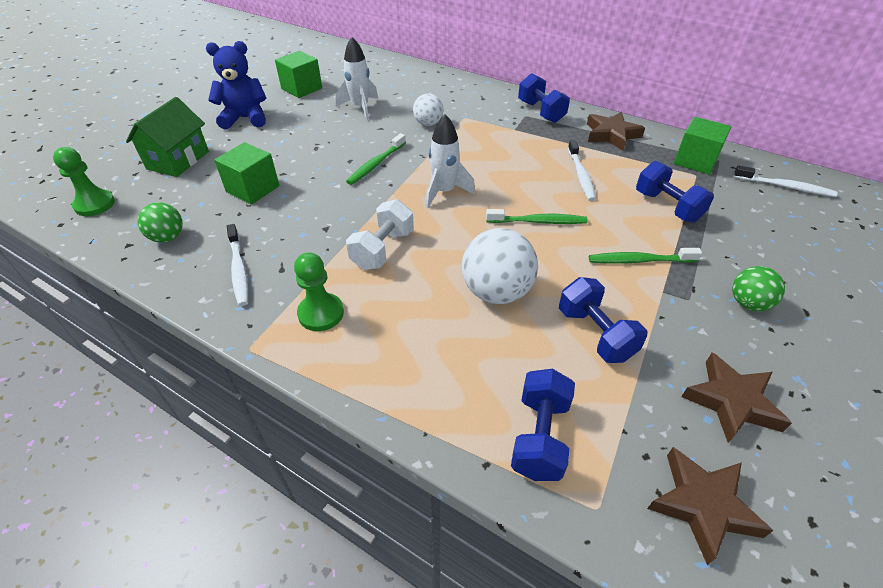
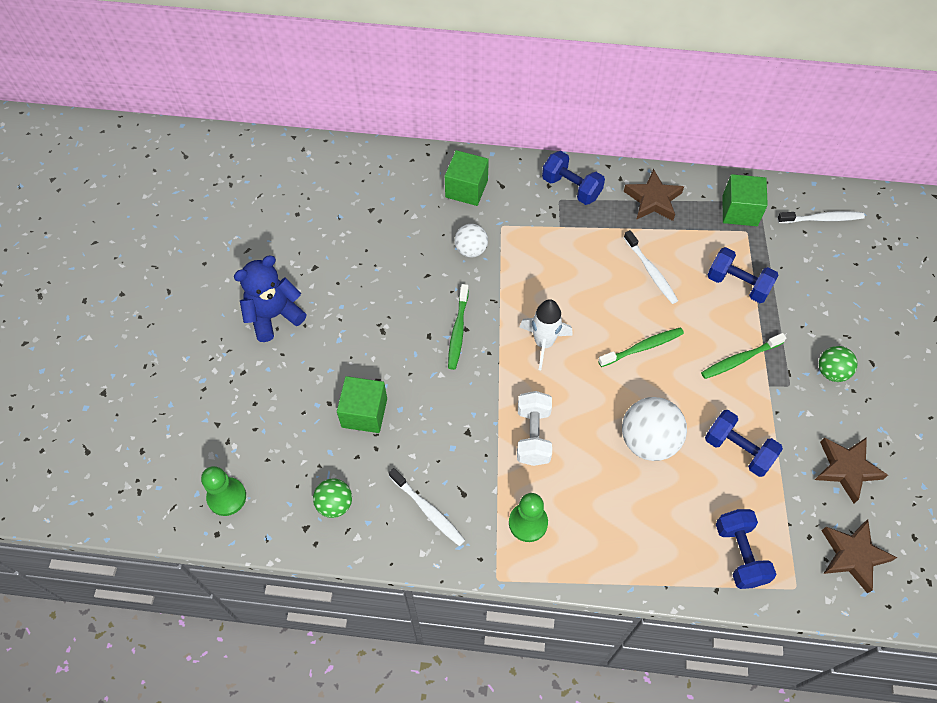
camera: 25 degrees left, 15 degrees up
(178, 160) = (255, 405): green house -> none
(302, 88) = (297, 241): green cube -> green cube (466, 189)
(360, 108) = (385, 251): white rocket -> none

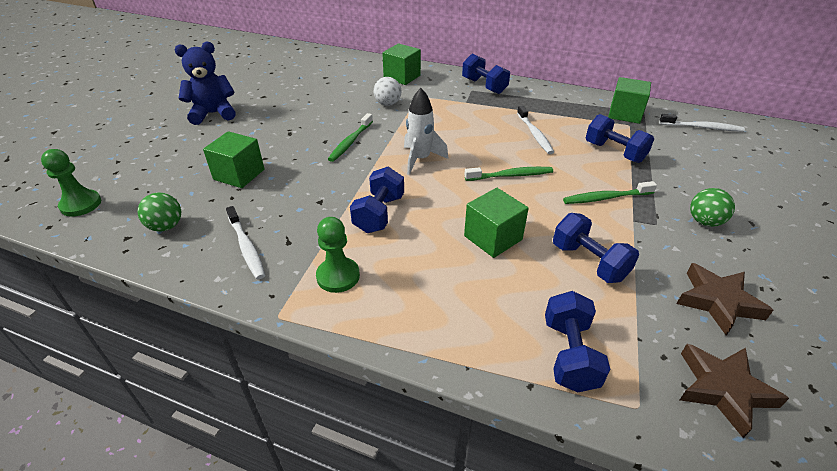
camera: 15 degrees right, 20 degrees down
(533, 435) = (379, 214): white dumbbell -> blue dumbbell
(648, 441) = (493, 238): white ball -> green cube
(653, 200) = (550, 99): brown star -> none

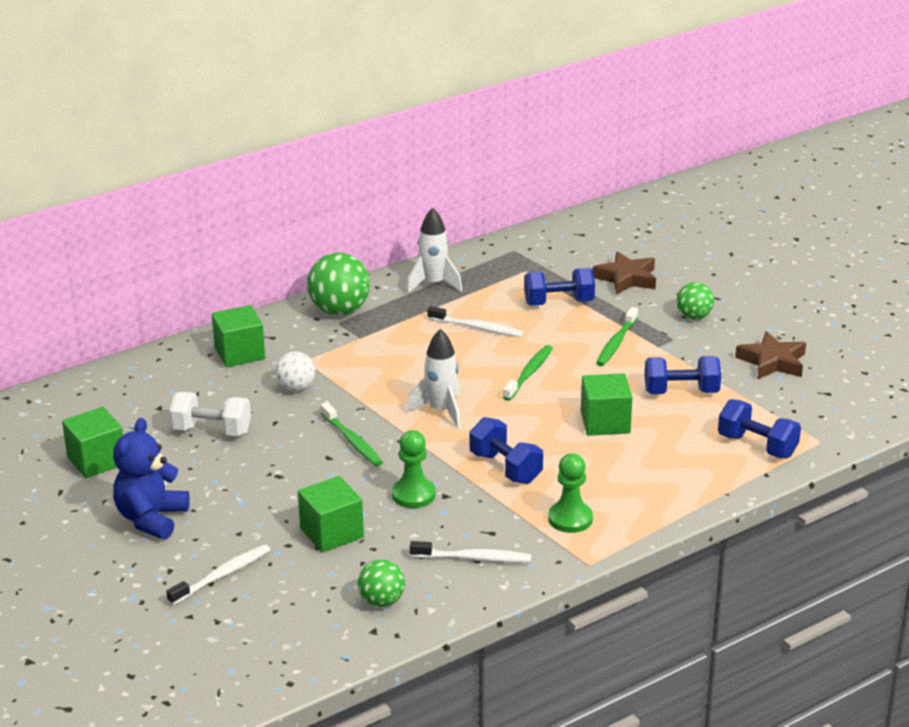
camera: 55 degrees left, 10 degrees down
(81, 204) = (267, 655): green pawn -> green pawn (413, 495)
(316, 98) = (211, 431): none -> white dumbbell
(484, 86) = (339, 310): blue dumbbell -> green ball
(558, 101) = (433, 284): none -> white rocket
(625, 114) = (505, 262): green cube -> green cube (97, 460)
(702, 127) = (576, 238): white toothbrush -> white toothbrush (222, 575)
(723, 389) = (836, 403): brown star -> brown star (626, 278)

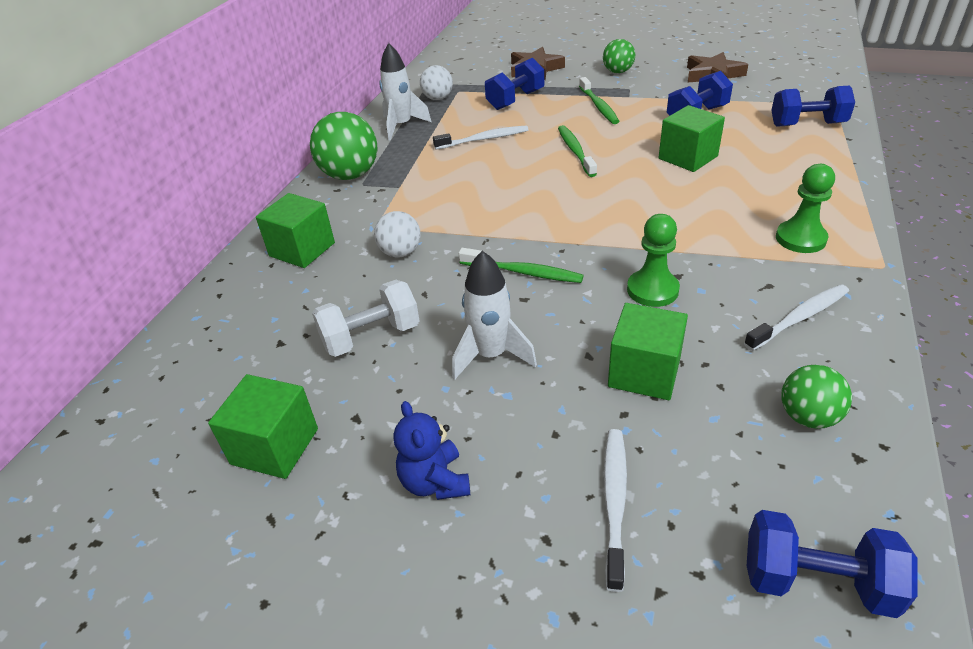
camera: 35 degrees left, 10 degrees up
(151, 519) = (435, 482): blue teddy bear -> blue teddy bear, size x0.67
(441, 411) = (557, 209): white rocket -> white rocket (491, 355)
(499, 270) = (438, 98): none -> white ball
(505, 468) = (682, 226): blue dumbbell -> blue dumbbell (816, 581)

